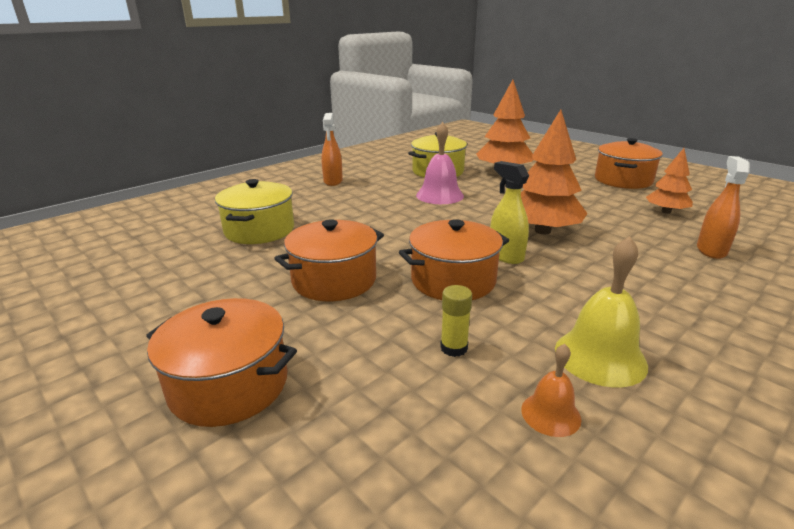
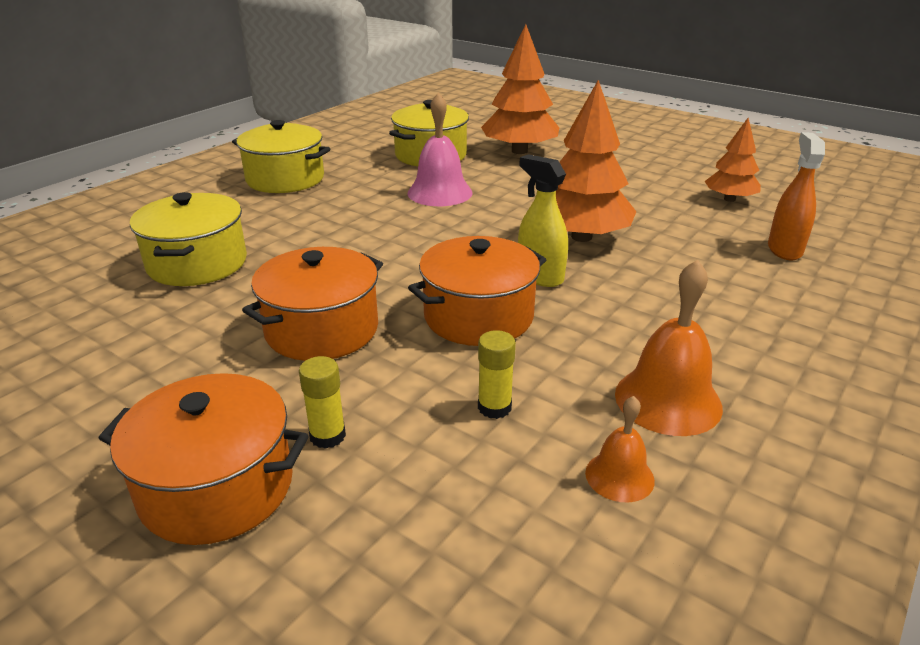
camera: 10 degrees left, 5 degrees up
(320, 356) = (327, 436): none -> yellow glue stick
(333, 181) = (285, 179): orange spray bottle -> yellow pot
(600, 356) = (668, 400): yellow bell -> orange bell
(623, 180) = (674, 156): orange pot -> none

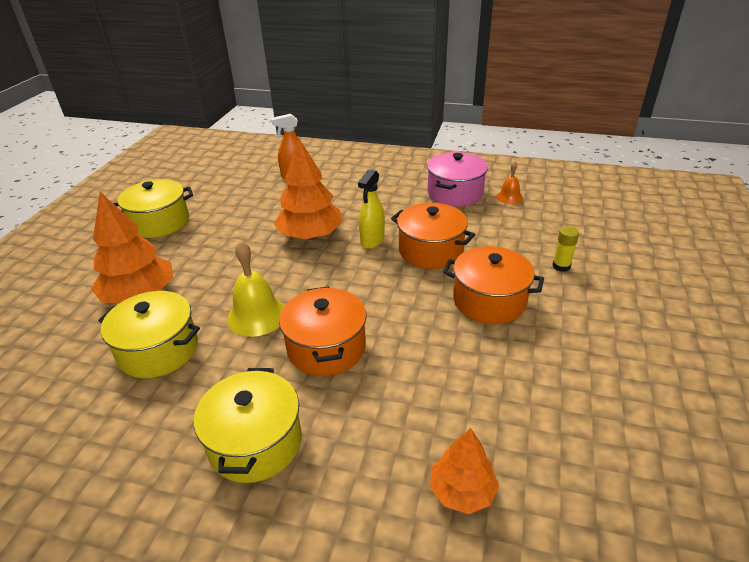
camera: 110 degrees left, 5 degrees up
(197, 263) = (462, 408): yellow pot -> yellow pot (159, 222)
(217, 487) = (619, 283): orange pot -> orange pot (326, 347)
(440, 192) = (257, 315): pink bell -> yellow bell
(494, 407) = (498, 229): yellow glue stick -> none
(668, 400) = (455, 193): orange bell -> pink pot
(729, 199) = (228, 194): orange tree -> orange tree (462, 491)

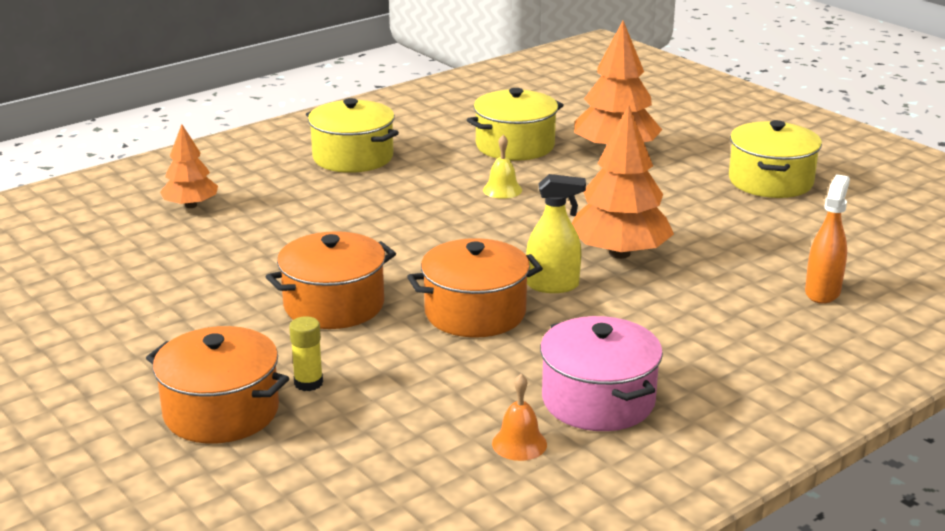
camera: 125 degrees right, 10 degrees down
(257, 315) = (502, 190): yellow bell -> yellow bell, size x0.57
(326, 347) = (407, 205): orange pot -> orange pot (221, 412)
(372, 240) = (553, 285): yellow spray bottle -> yellow spray bottle turned 120 degrees clockwise

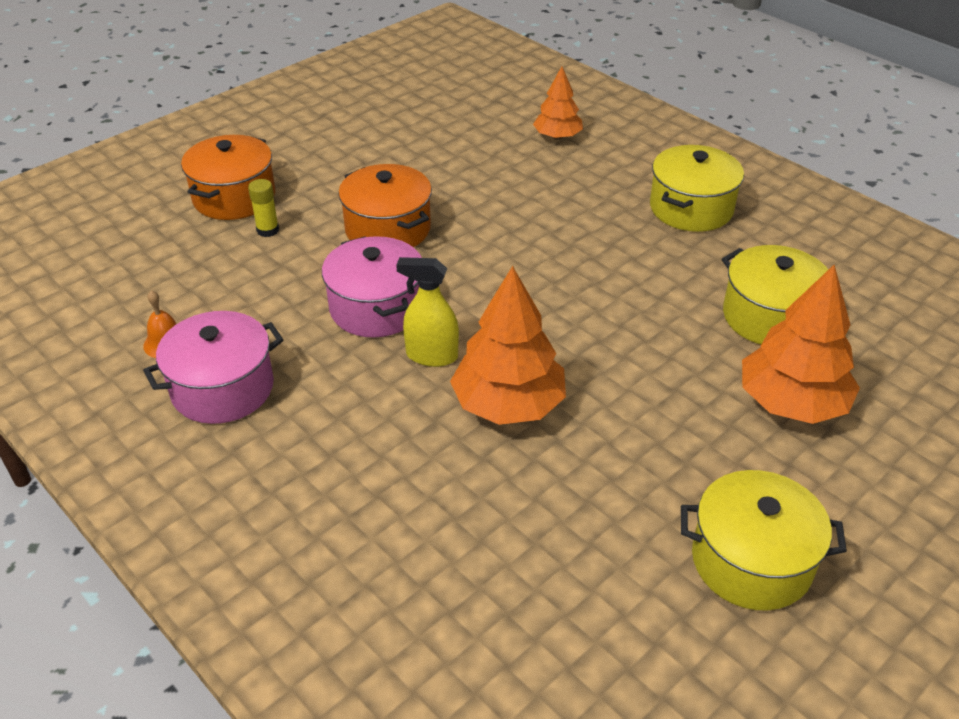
camera: 85 degrees right, 15 degrees up
(475, 313) = (376, 308): orange pot -> pink pot
(502, 190) = (645, 312): yellow bell -> none
(553, 285) = (431, 356): yellow spray bottle -> yellow spray bottle turned 105 degrees clockwise
(822, 292) = (433, 584): orange spray bottle -> none

